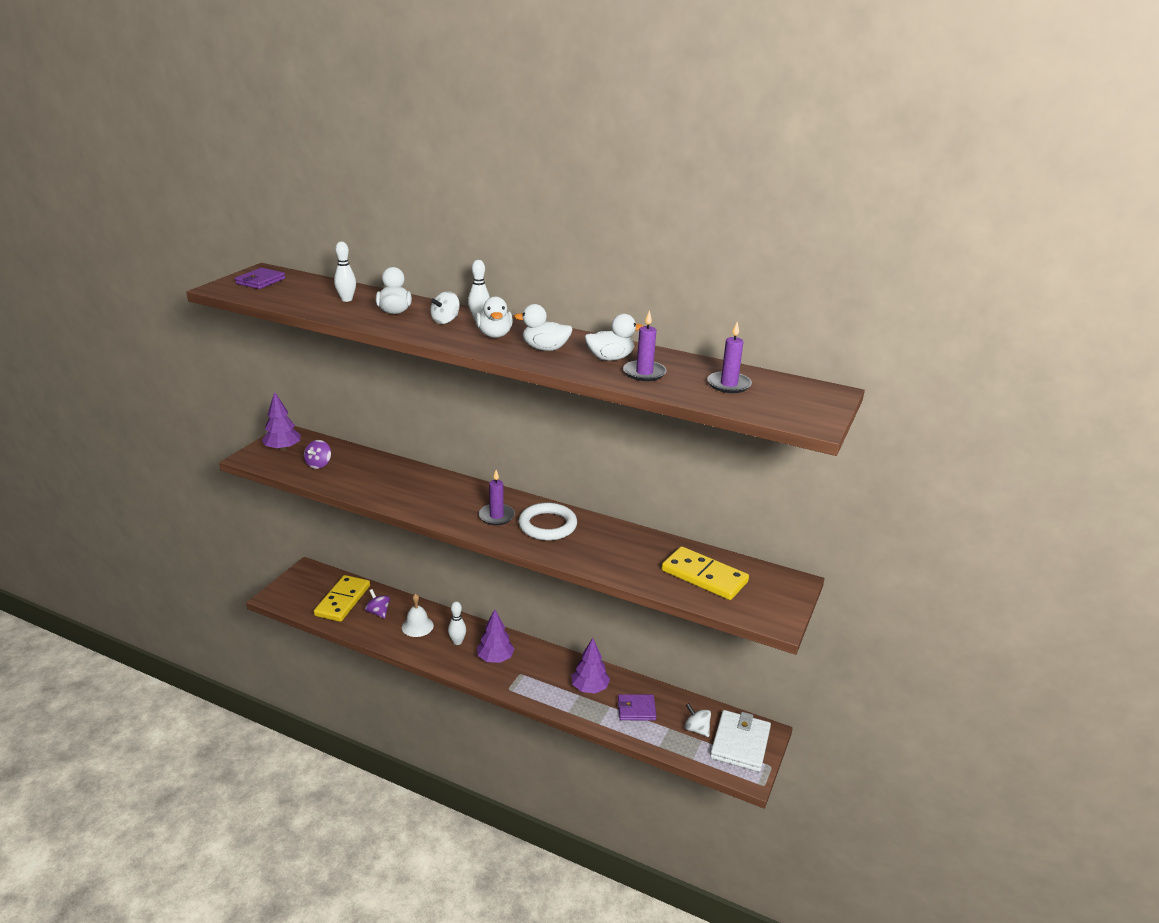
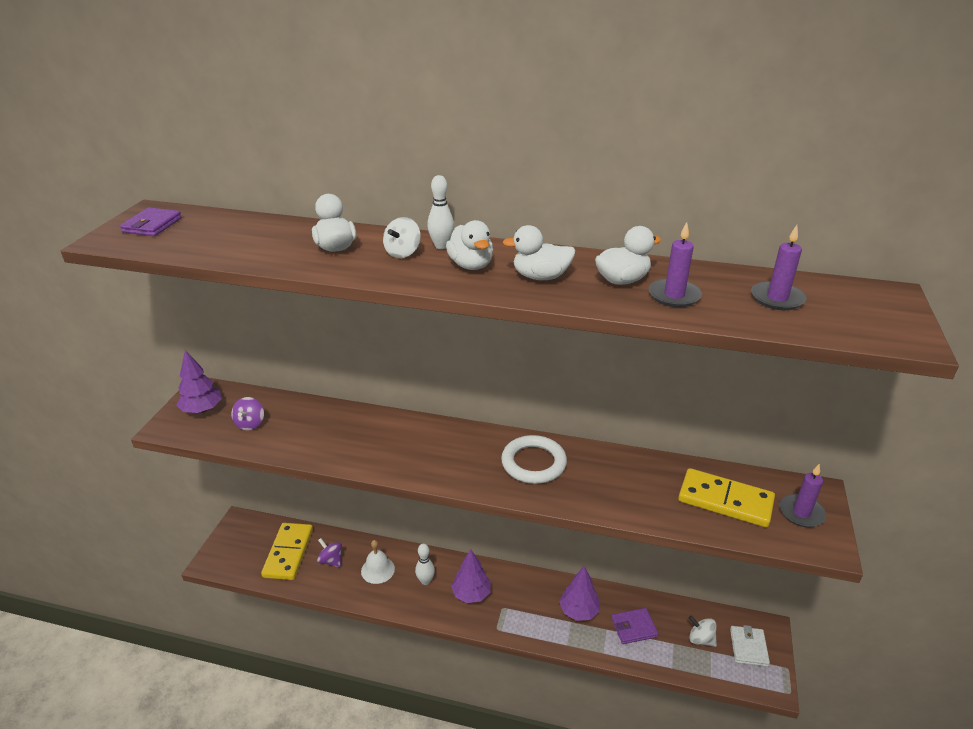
camera: 10 degrees left, 5 degrees up
(346, 299) = (270, 238): white bowling pin -> none
(496, 516) = (474, 460): purple candle -> purple candle (801, 513)
(740, 743) = (748, 647): white wallet -> white wallet, size x0.63

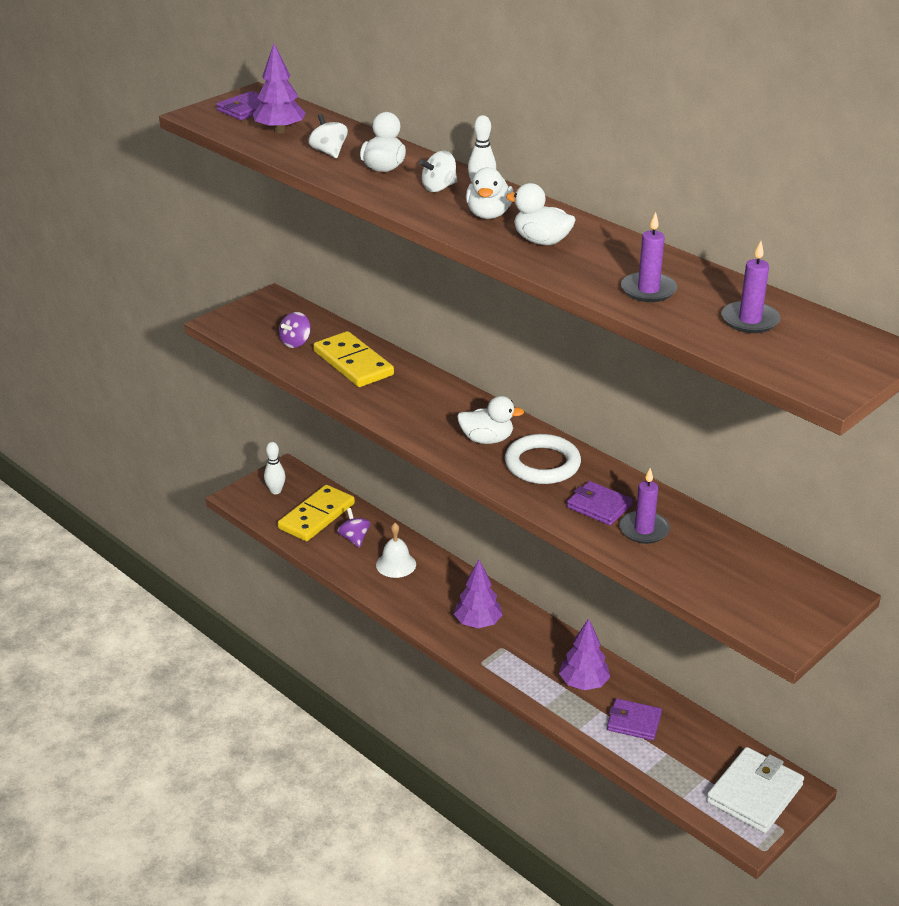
camera: 30 degrees right, 0 degrees up
(202, 410) = (261, 317): purple tree -> purple tree (280, 131)
(425, 581) = (438, 593): white bowling pin -> white bowling pin (276, 491)
(605, 484) = (599, 506): none -> purple wallet
(622, 280) = (616, 264): white duck -> white duck (487, 439)
(700, 639) = (703, 763): white spinning top -> white spinning top (329, 152)
(725, 501) = (715, 564): yellow domino -> yellow domino (353, 363)
(748, 647) = (754, 793): white wallet -> white wallet, size x1.60
(801, 513) = (790, 603): purple candle -> purple candle (644, 530)

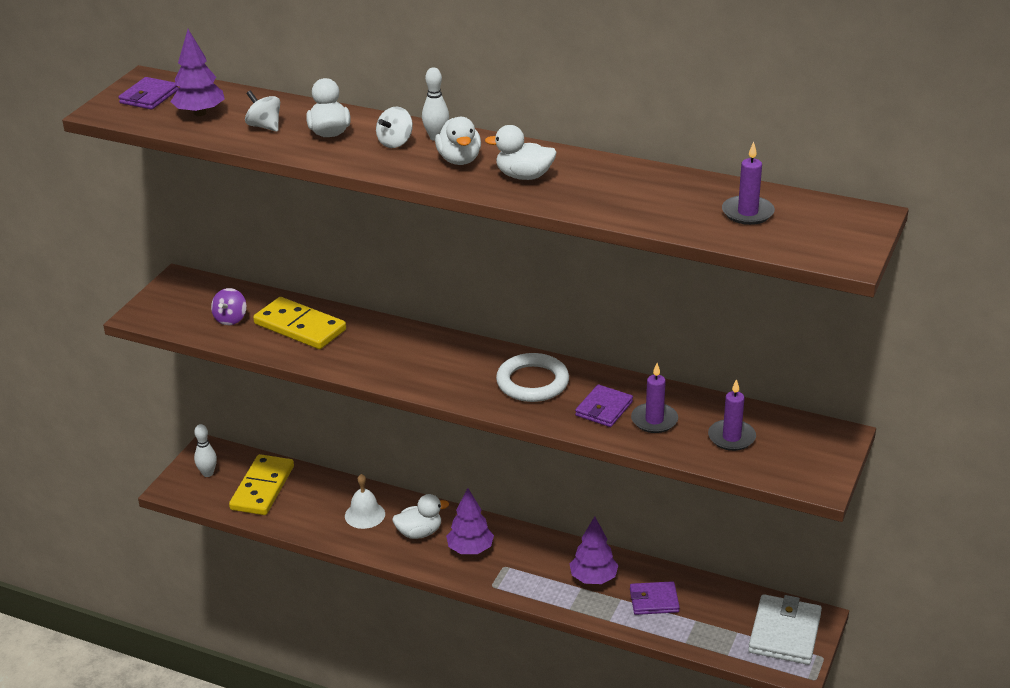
camera: 20 degrees left, 0 degrees up
(354, 538) = (311, 500): purple spinning top -> none
(487, 439) = (469, 371): white duck -> white duck (419, 532)
(599, 506) = (604, 409): purple wallet -> purple wallet turned 75 degrees counterclockwise
(648, 290) = (646, 203): purple candle -> purple candle (731, 437)

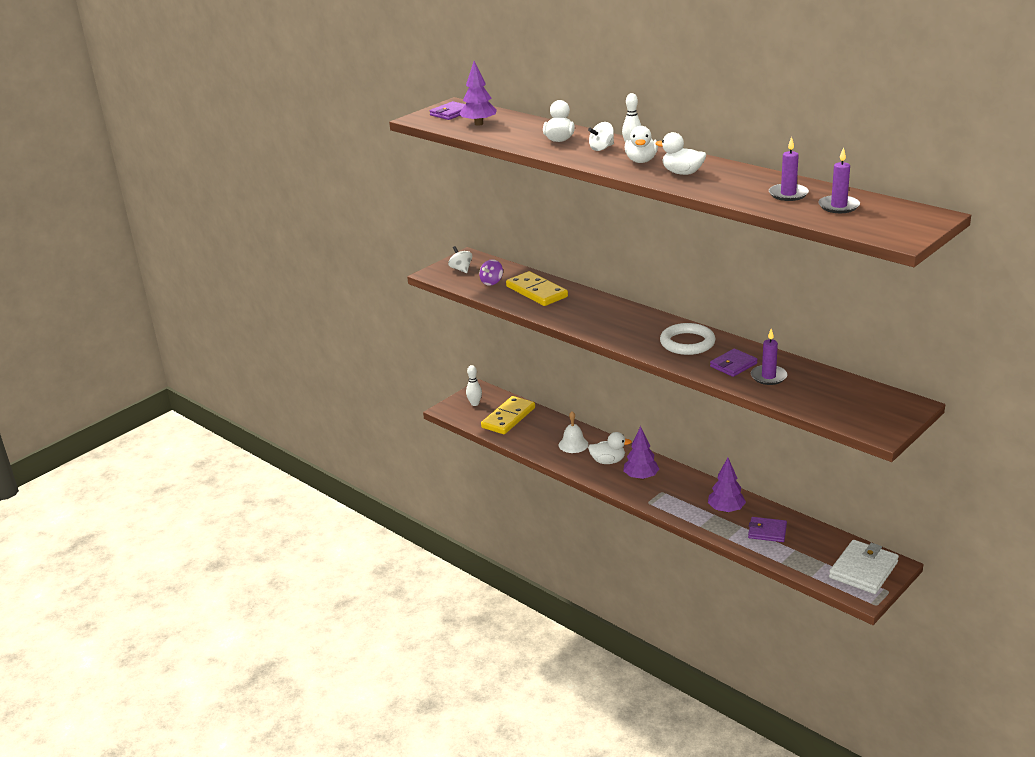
camera: 20 degrees right, 5 degrees down
(264, 126) = (517, 133): white spinning top -> white spinning top (461, 269)
(731, 437) = (824, 395): purple candle -> purple candle (788, 194)

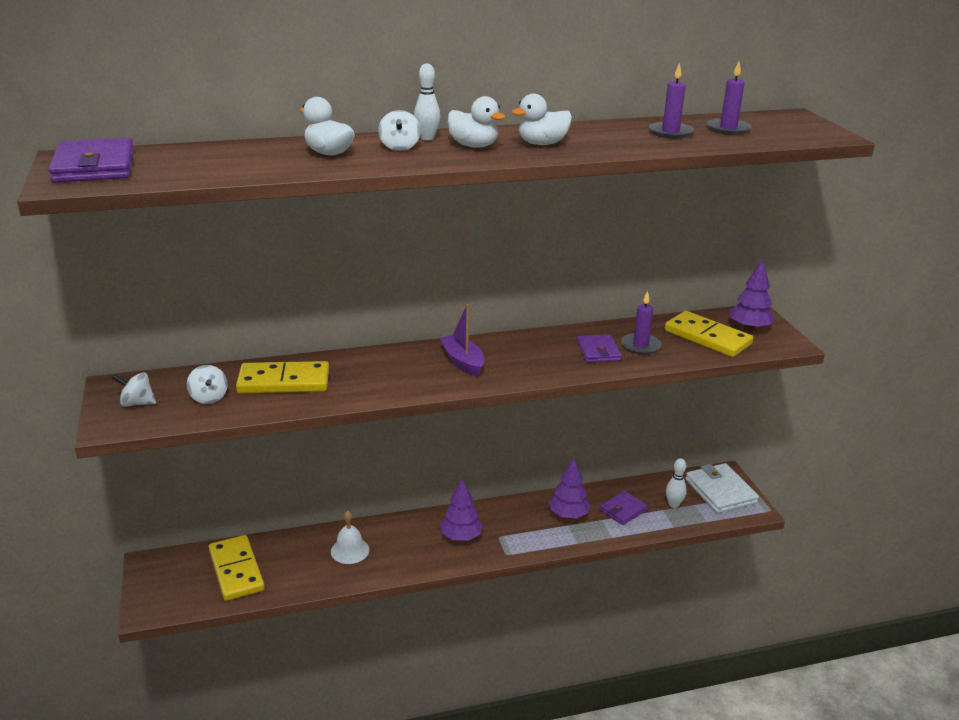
camera: 60 degrees left, 0 degrees up
(451, 113) = (94, 166): purple wallet -> purple wallet, size x1.60
(475, 404) = (170, 582): white bowling pin -> white bowling pin (673, 504)
(479, 124) = (174, 166): purple tree -> purple tree (749, 328)
(492, 282) = (209, 398): purple spinning top -> white spinning top
(608, 461) = (409, 543): white duck -> none
(642, 328) = (462, 362): none -> purple boat
(687, 343) = (525, 353): white ring -> none
(829, 397) = (707, 337): none -> yellow domino

